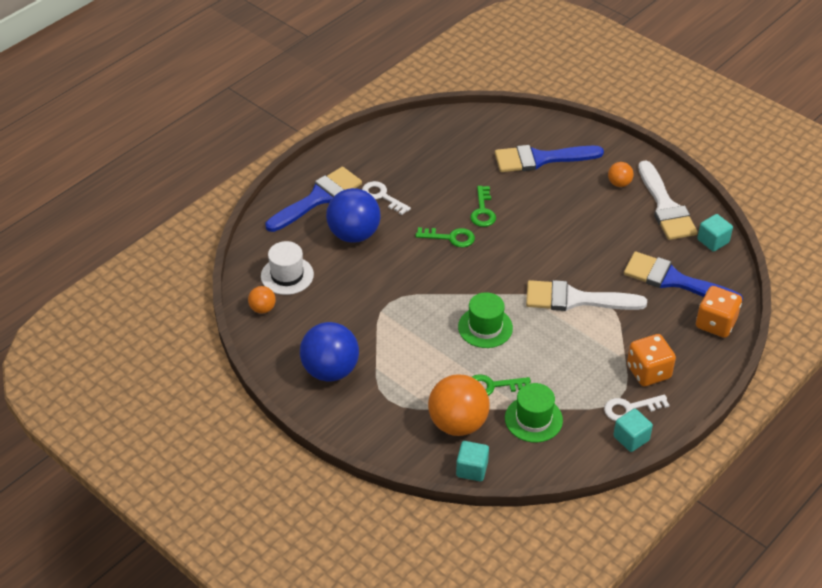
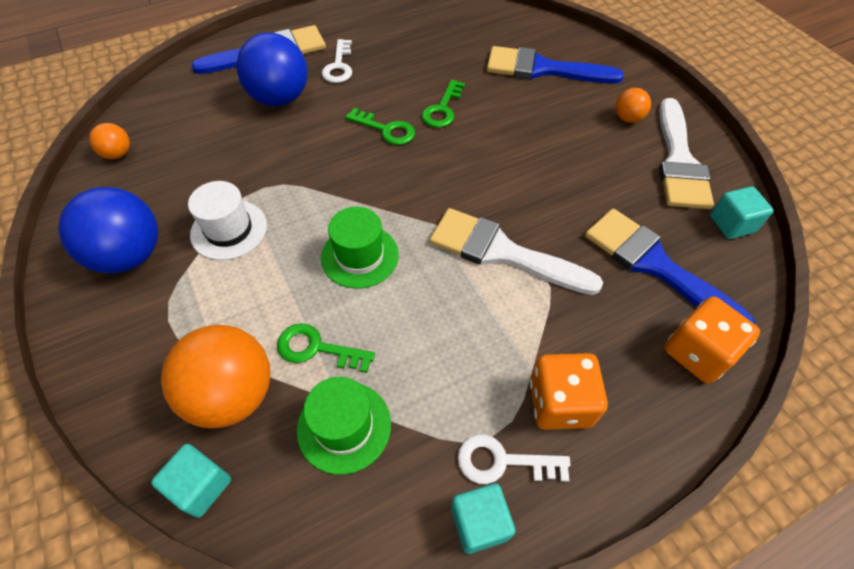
camera: 20 degrees right, 10 degrees up
(287, 275) = (174, 124): white hat -> white hat (229, 230)
(382, 196) = (339, 66): white key -> white key turned 150 degrees counterclockwise

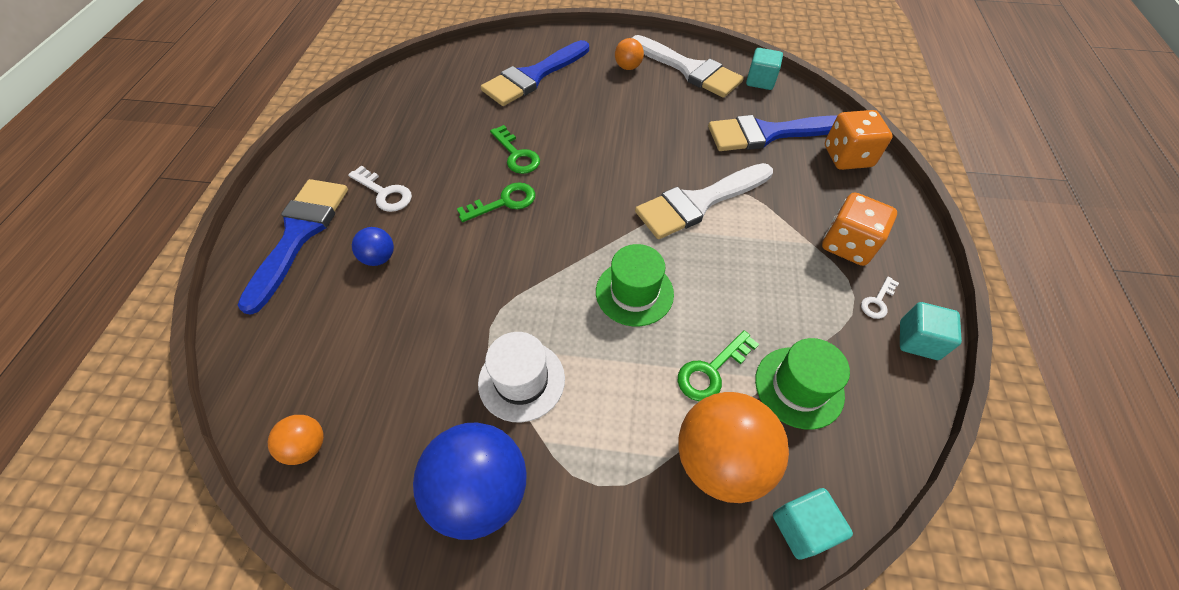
camera: 55 degrees left, 0 degrees up
(280, 98) = (379, 258): blue ball -> blue ball, size x0.49
(502, 461) = (877, 301): white key -> white key, size x0.63

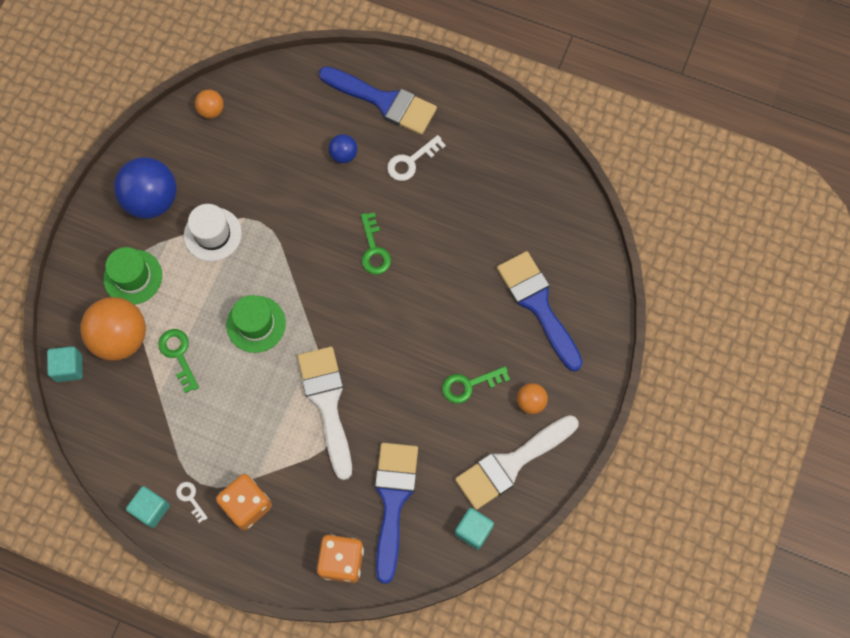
camera: 105 degrees right, 15 degrees up
(516, 155) = (428, 269): green key -> green key (469, 385)
(799, 387) = (148, 407): green hat -> green hat (133, 277)

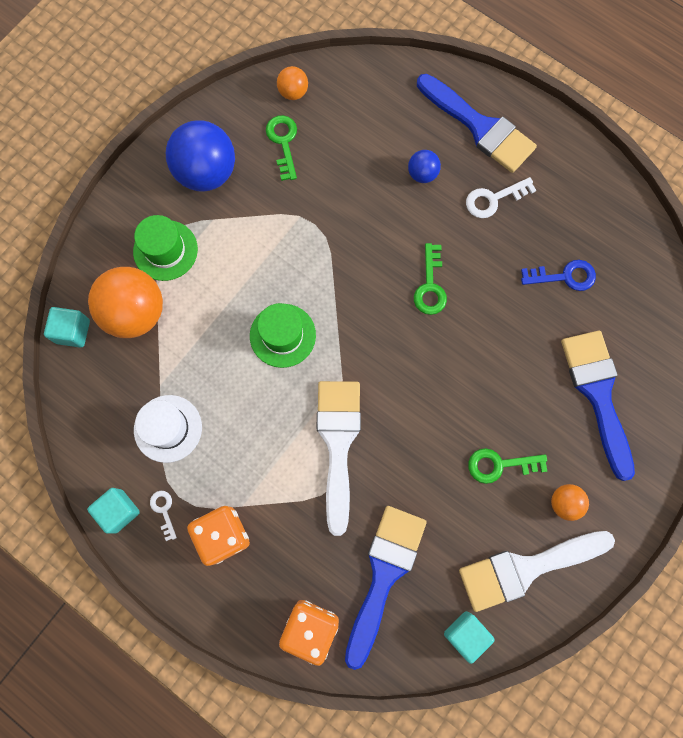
camera: 15 degrees right, 5 degrees up
(178, 355) = (191, 348): green key -> green key (283, 142)
(212, 234) = (261, 225): white hat -> white hat (168, 428)
(487, 213) = (564, 276): none -> blue key

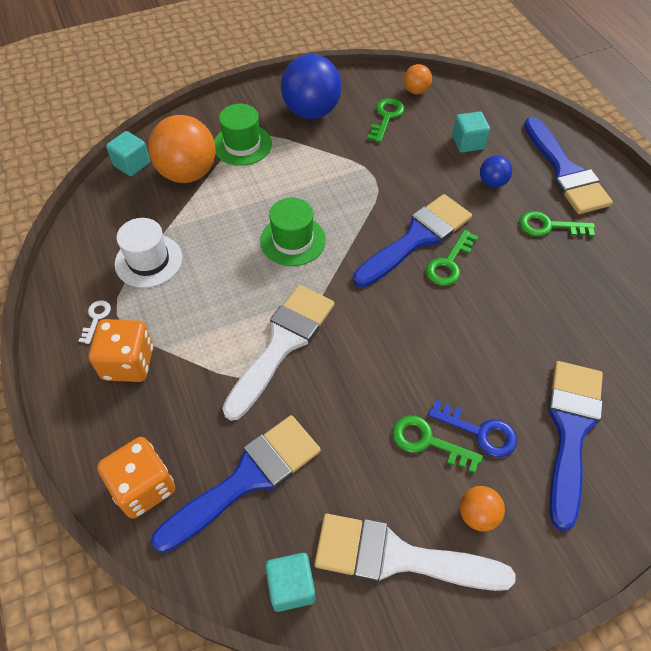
camera: 30 degrees right, 20 degrees down
(119, 511) = (61, 300): turquoise cube -> turquoise cube (468, 143)
(389, 274) = (417, 238): none -> blue brush
(493, 199) = (549, 226): white key -> green key
(564, 276) = (587, 313): blue key -> blue key (479, 431)

